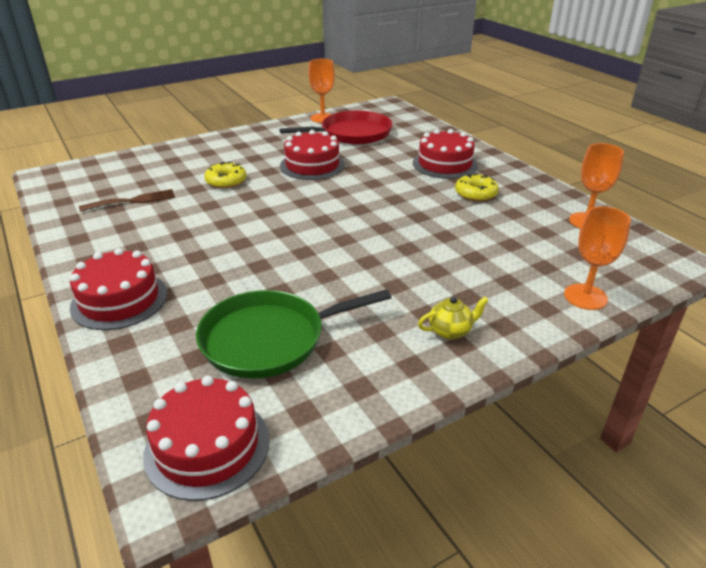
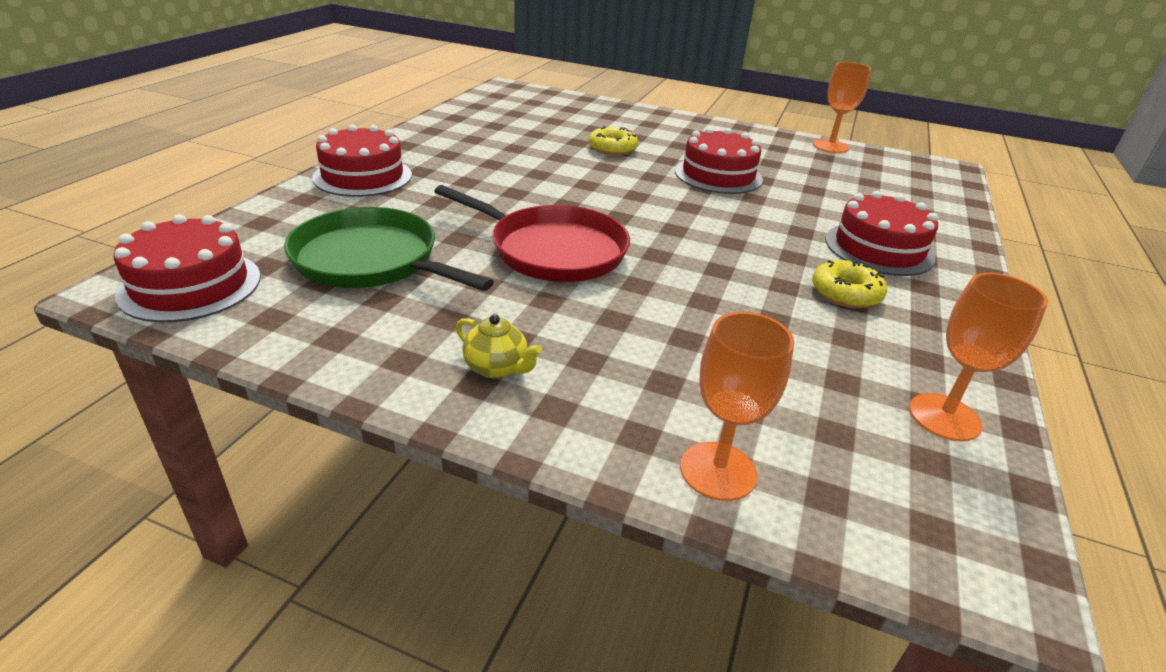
camera: 50 degrees right, 0 degrees up
(133, 201) = (516, 127): brown fork -> none
(352, 134) = (830, 172): red pan -> red pan (552, 250)

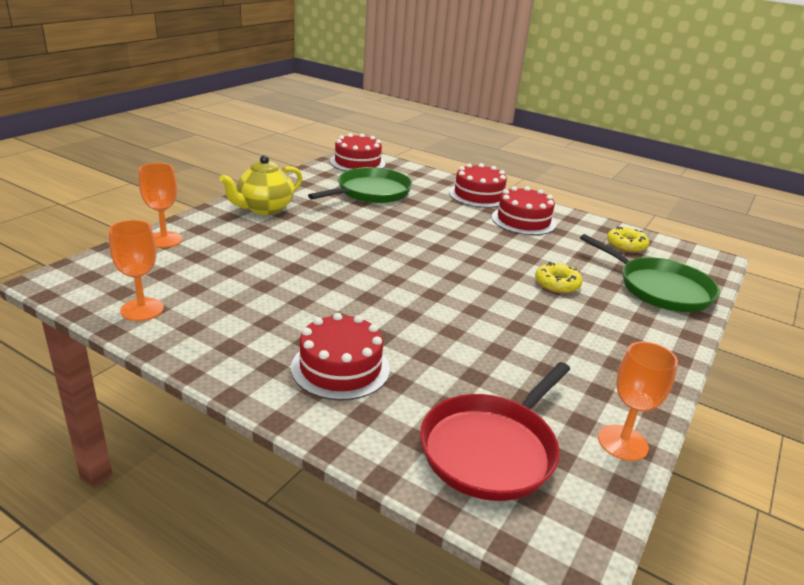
camera: 100 degrees right, 5 degrees down
(497, 368) = (264, 209): yellow teapot -> yellow teapot, size x1.90
(552, 250) = (371, 234): red pan -> red pan (491, 449)
(586, 112) = (660, 288): none -> green pan
(718, 175) = (503, 325): red cake -> red cake (523, 221)
(846, 293) = (279, 323): yellow donut -> yellow donut (626, 245)

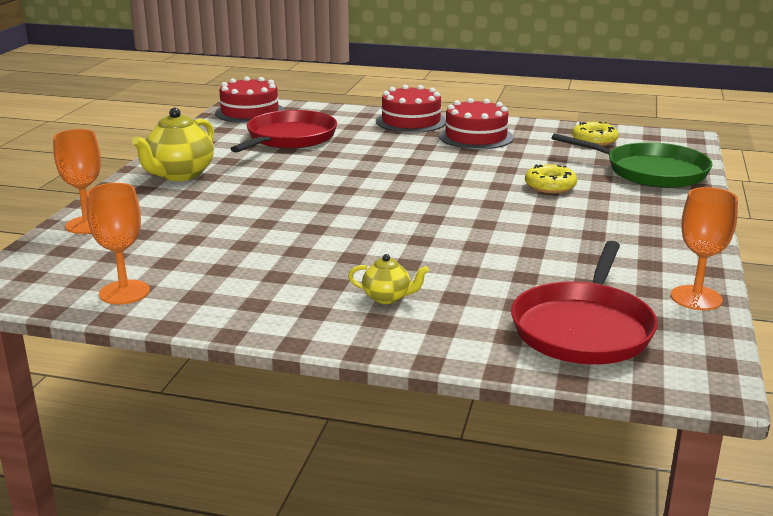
camera: 15 degrees left, 5 degrees down
(340, 368) = (387, 297): red cake -> yellow teapot
(370, 192) = (289, 138): green pan -> red pan

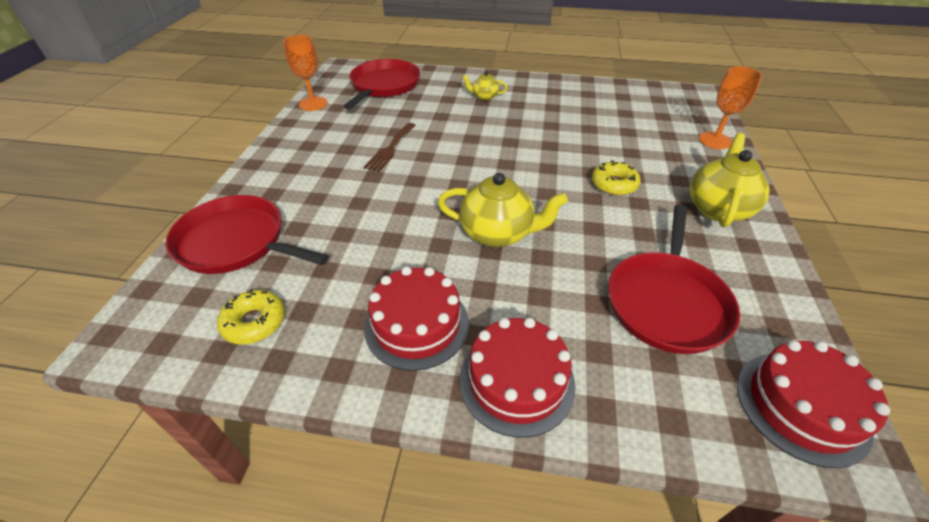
camera: 175 degrees right, 20 degrees up
(124, 292) = (628, 94): orange goblet -> none
(407, 168) = (497, 233): none -> yellow teapot
(532, 232) = (390, 149): none -> brown fork
(550, 186) = (356, 208): yellow donut -> yellow donut (614, 184)
(650, 171) = (237, 242): green pan -> red pan

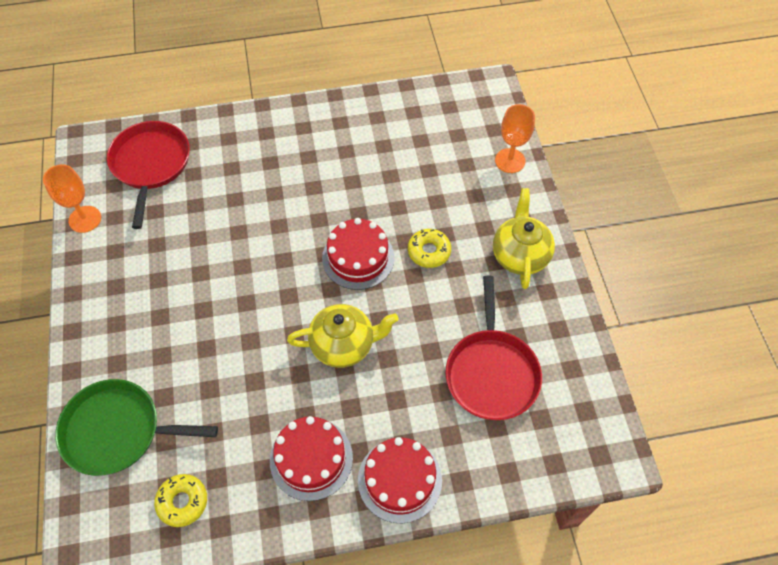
camera: 20 degrees left, 15 degrees up
(237, 242) = (118, 431): red pan -> green pan
(390, 149) = (203, 266): brown fork -> none
(484, 97) = (270, 153): yellow teapot -> none
(801, 406) = (587, 432): red cake -> red cake (358, 258)

